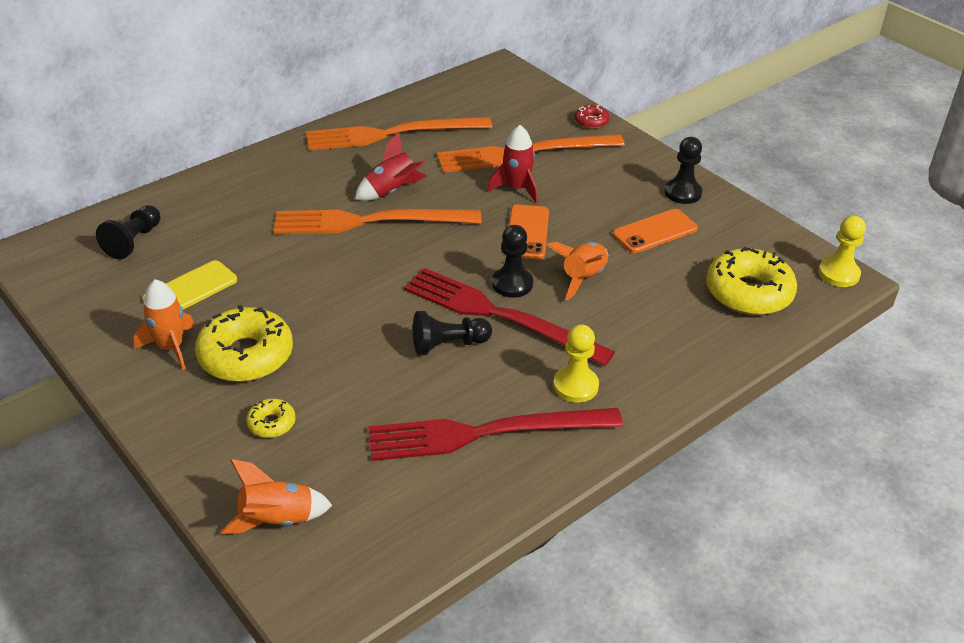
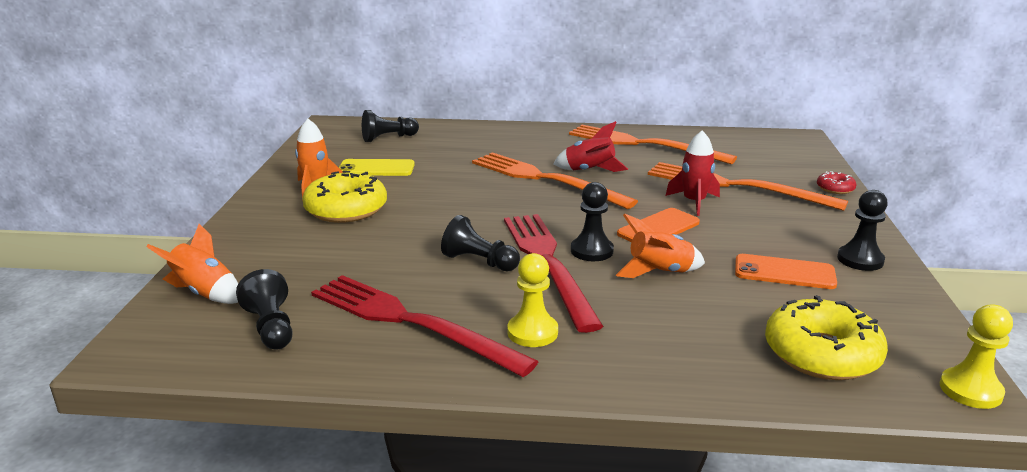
camera: 45 degrees right, 15 degrees down
(271, 423) = (296, 246): yellow donut -> none
(391, 510) = (271, 327): none -> black pawn

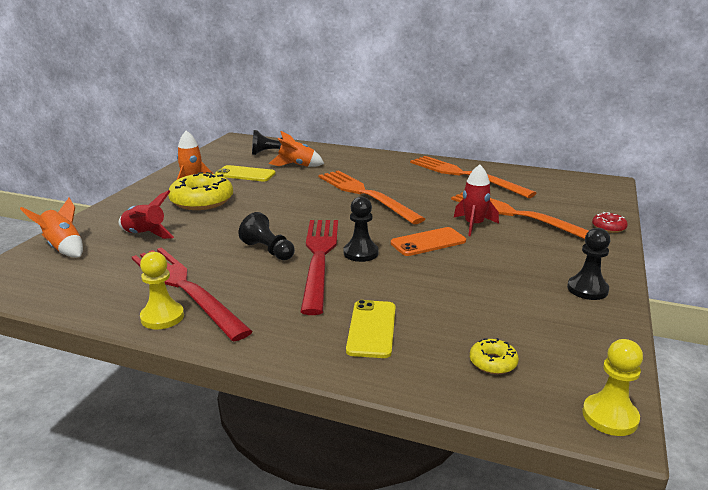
camera: 15 degrees right, 0 degrees up
(271, 327) = (88, 278): black pawn -> none
(532, 332) = (268, 309): yellow pawn -> yellow pawn (162, 317)
(589, 171) = (405, 192): red rocket -> red rocket (145, 235)
(659, 272) = (402, 277): orange rocket -> orange rocket (296, 166)
(669, 337) = (372, 329): none -> yellow phone
(784, 272) = (510, 291): orange phone -> none
(821, 354) = (493, 362): yellow donut -> yellow donut, size x0.48

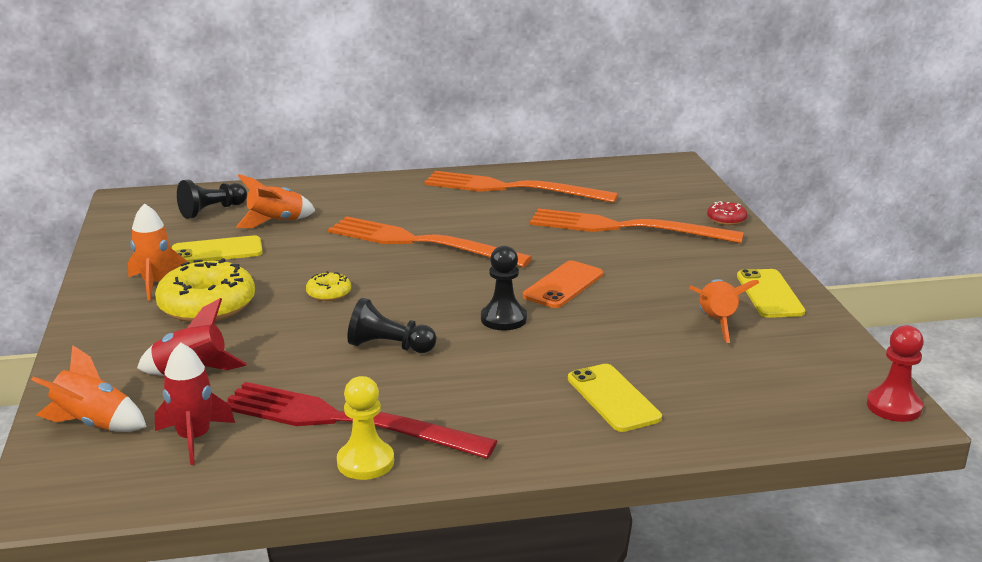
camera: 30 degrees left, 0 degrees up
(319, 259) = (464, 339): red fork -> none
(473, 225) = (589, 251): red rocket -> red rocket (194, 438)
(493, 362) = (759, 393): yellow donut -> yellow donut (329, 293)
(516, 298) = (716, 323): none -> orange rocket
(587, 289) = (769, 294): black pawn -> yellow phone
(610, 416) = (894, 406): yellow pawn -> red pawn

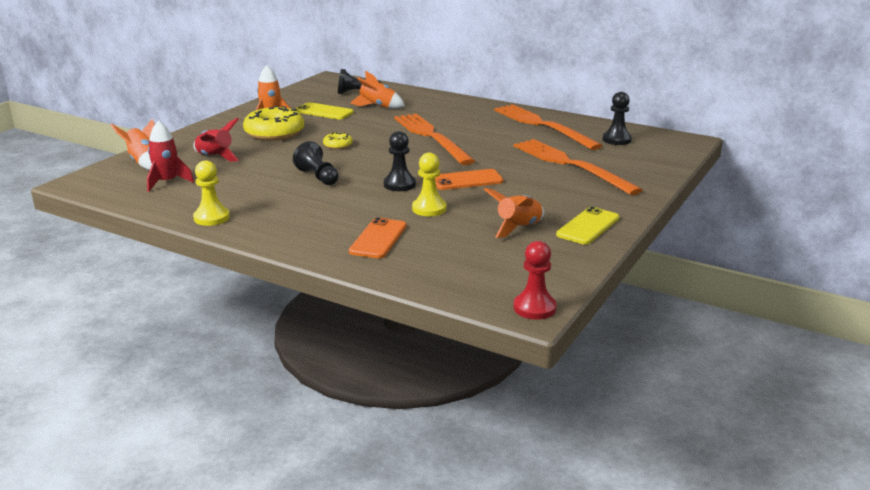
camera: 40 degrees right, 0 degrees up
(348, 422) = (237, 200): red fork -> none
(592, 337) = (429, 209): none -> yellow pawn
(613, 183) = (616, 140): none -> black pawn
(613, 398) = (378, 239): yellow phone -> orange phone
(726, 219) = (652, 180): red donut -> none

